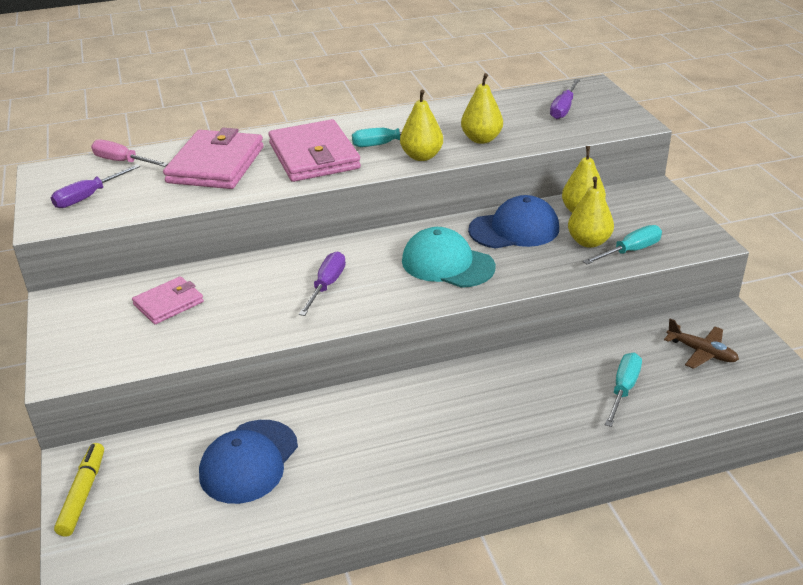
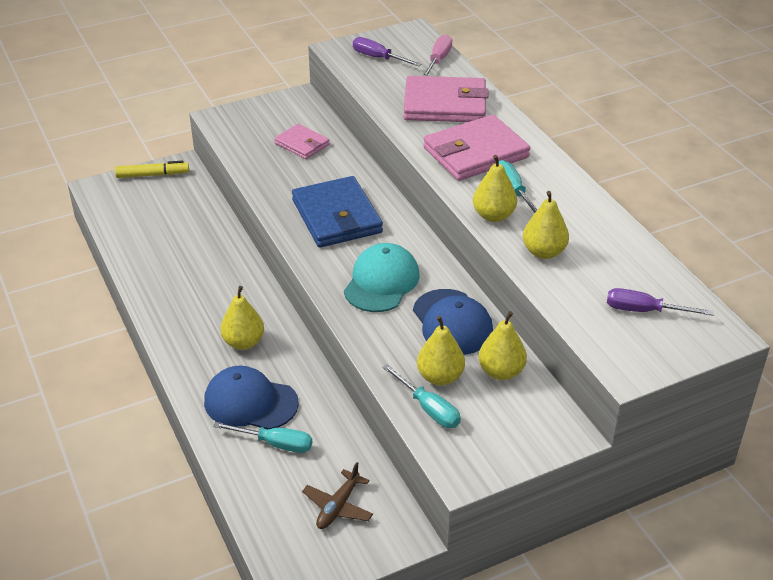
camera: 80 degrees right, 5 degrees up
(249, 461) = (182, 238): blue cap -> blue cap (250, 402)
(326, 285) = (336, 216): purple screwdriver -> blue wallet
(465, 408) = (243, 342): none -> yellow pear

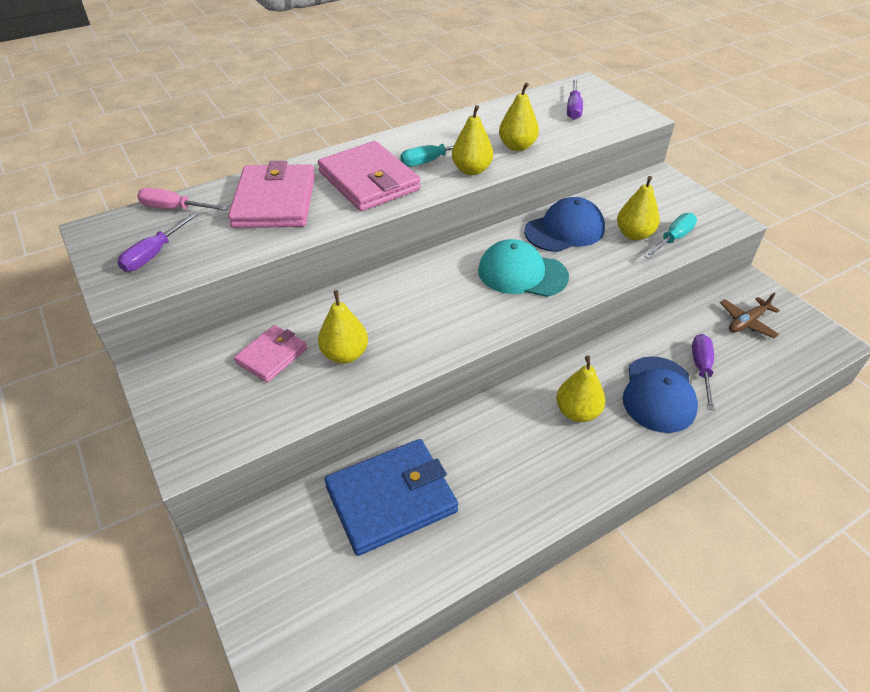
camera: 95 degrees left, 5 degrees up
(152, 175) = (247, 579): yellow marker -> none
(275, 444) = (701, 369): turquoise screwdriver -> purple screwdriver
(336, 216) = (420, 312): blue wallet -> blue wallet (391, 499)
(338, 506) = (747, 322): brown plane -> brown plane turned 120 degrees clockwise
(501, 371) = (613, 205): yellow pear -> yellow pear (345, 354)

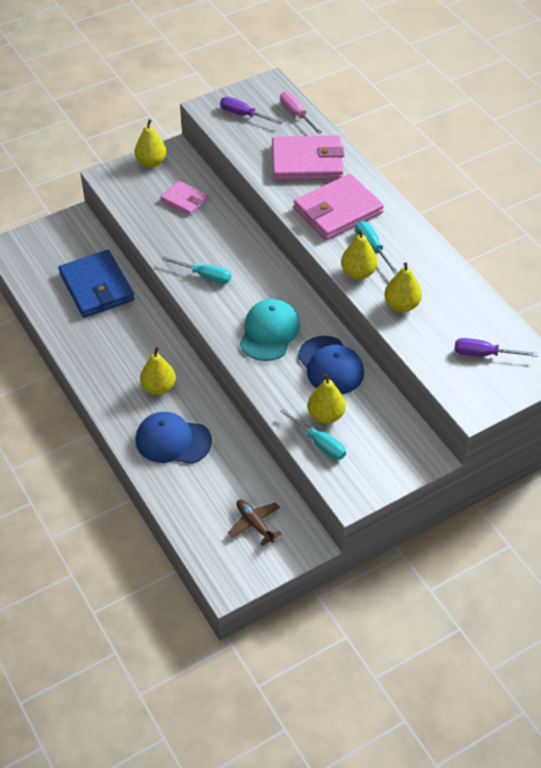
camera: 90 degrees right, 5 degrees up
(175, 209) = (296, 114): pink screwdriver -> pink screwdriver turned 45 degrees counterclockwise
(345, 354) = (183, 234): yellow pear -> yellow pear (151, 162)
(428, 330) = (205, 276): none -> turquoise screwdriver
(701, 369) = (198, 475): purple screwdriver -> none

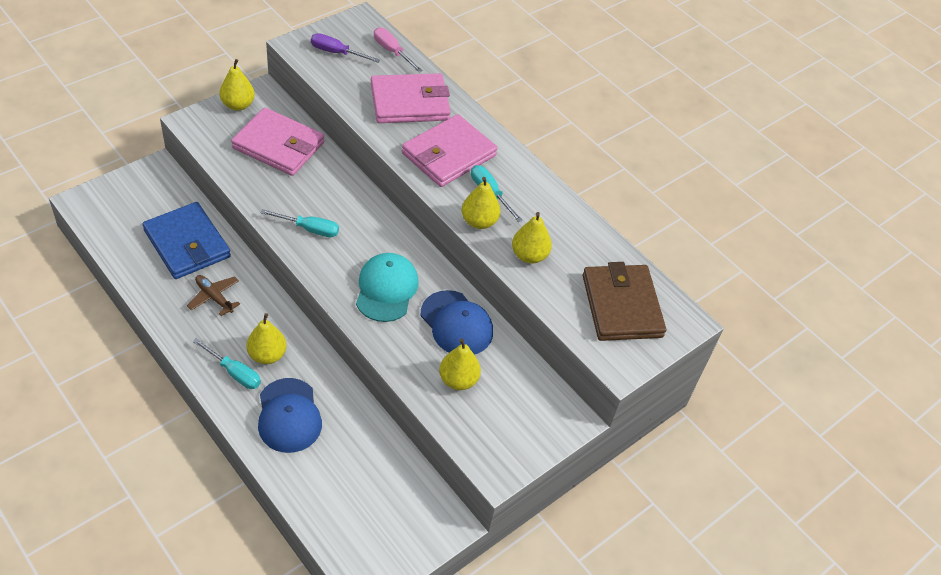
camera: 15 degrees left, 0 degrees up
(173, 440) = (289, 415): blue cap -> blue cap turned 105 degrees counterclockwise
(184, 200) = (278, 145): pink wallet -> pink wallet, size x1.78
(254, 524) = (389, 506): brown plane -> brown plane (214, 297)
(319, 443) = (455, 413): turquoise screwdriver -> turquoise screwdriver (234, 372)
(484, 354) = (622, 306): purple screwdriver -> brown wallet

